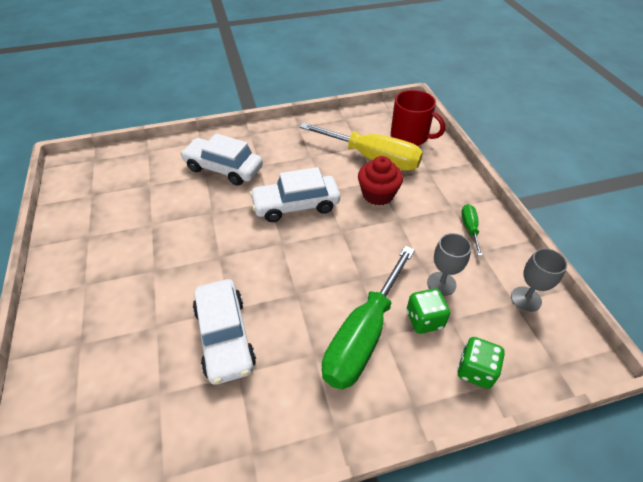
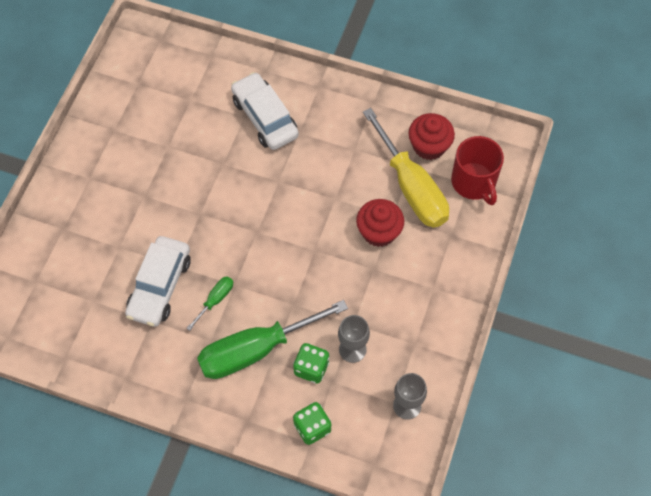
camera: 35 degrees right, 15 degrees up
(296, 205) = (297, 199): white car -> none
(360, 131) = (429, 146): none -> red cupcake
(469, 228) = (427, 317): green screwdriver -> green screwdriver (215, 300)

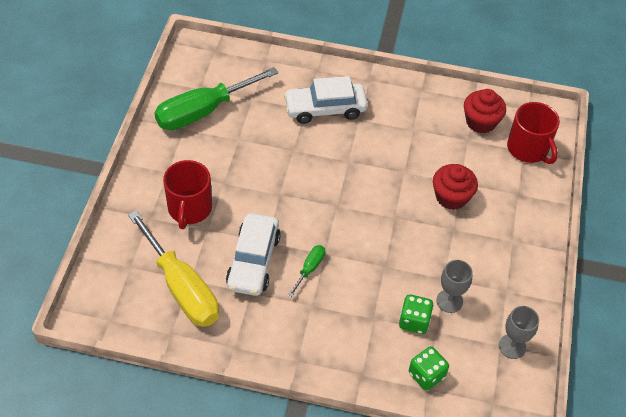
camera: 10 degrees left, 10 degrees down
(104, 222) = (189, 208): none -> red mug
(255, 350) = (357, 310): green screwdriver -> green screwdriver (203, 111)
(265, 118) = (325, 109): white car -> white car turned 60 degrees counterclockwise
(411, 187) = (472, 157): yellow screwdriver -> yellow screwdriver (182, 288)

